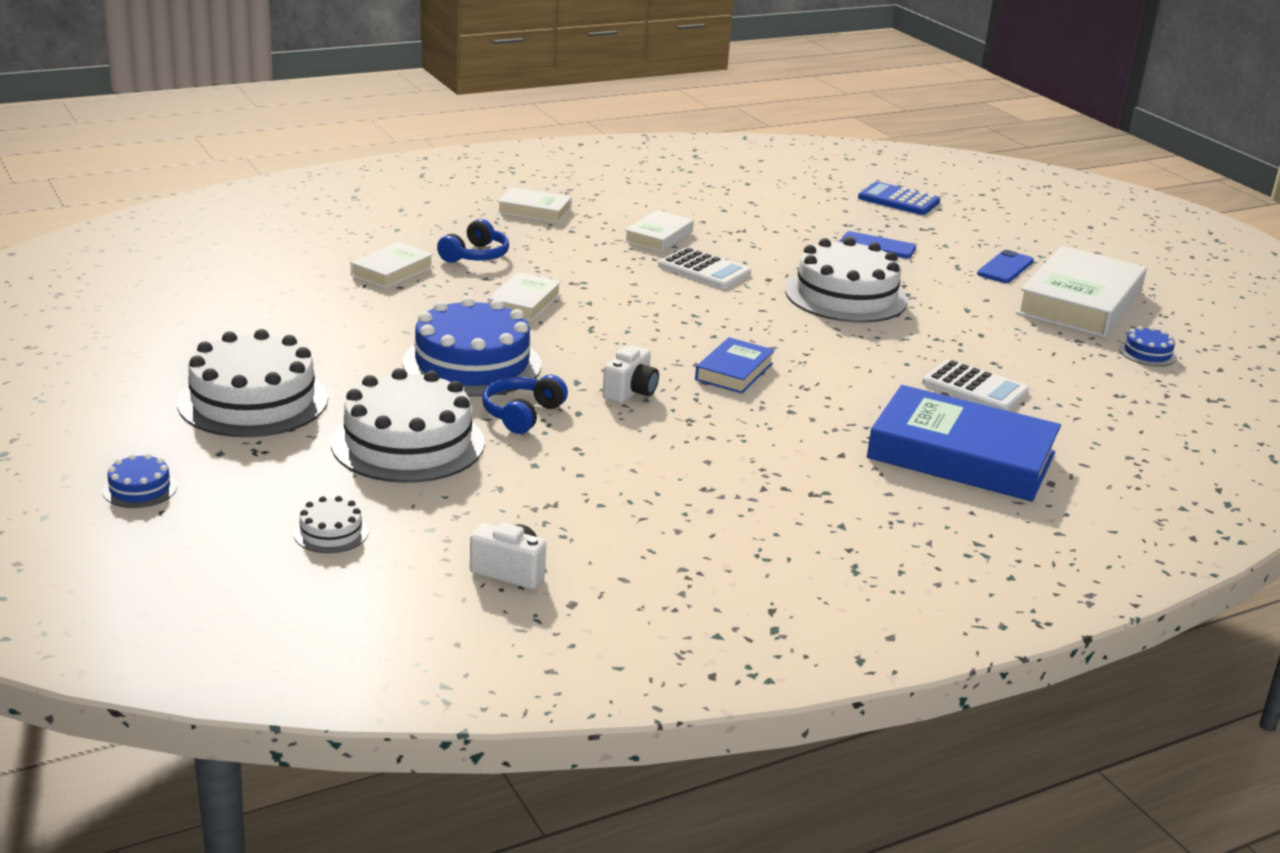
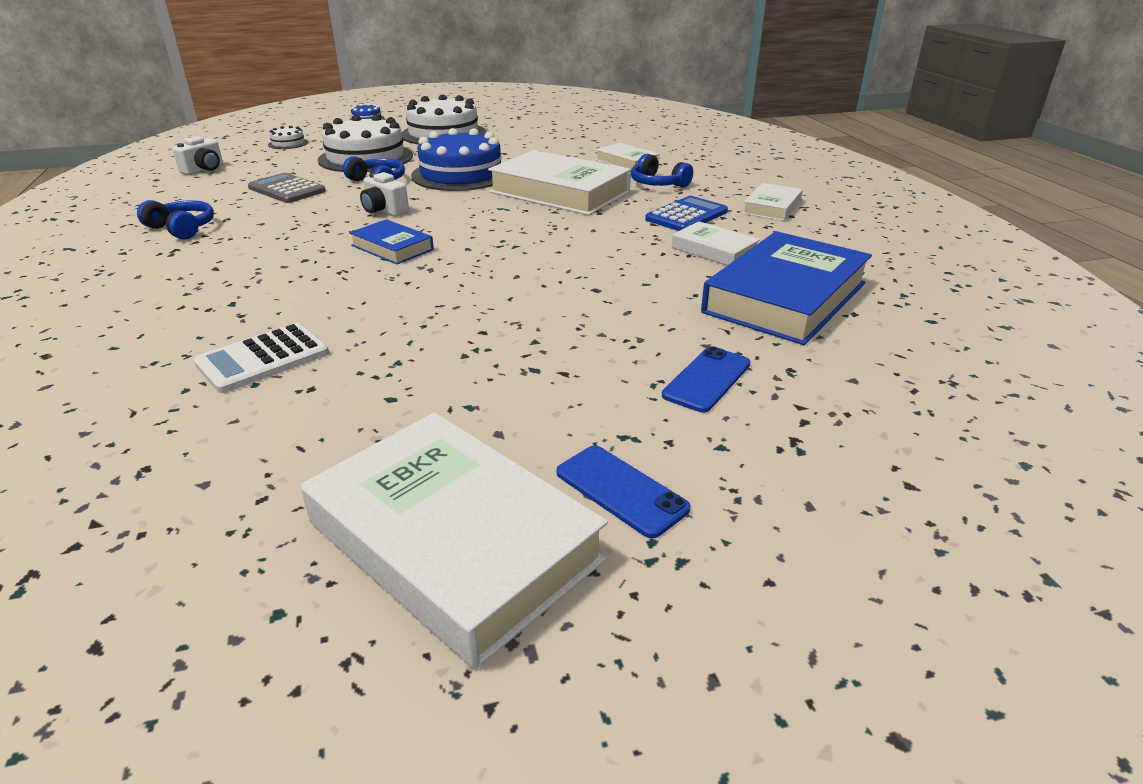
camera: 105 degrees right, 5 degrees up
(524, 303) = (559, 192): white book -> white book, size x1.96
(579, 473) = (287, 190): none -> grey calculator
(704, 270) = (623, 261): white calculator -> none
(753, 509) = (182, 229): none -> blue headphones
(846, 296) = (539, 326): white cake -> none
(898, 200) = (933, 444): blue calculator -> blue calculator (686, 215)
(961, 455) = (148, 319): blue book -> blue book (785, 297)
(1147, 353) = (225, 558): blue cake -> none

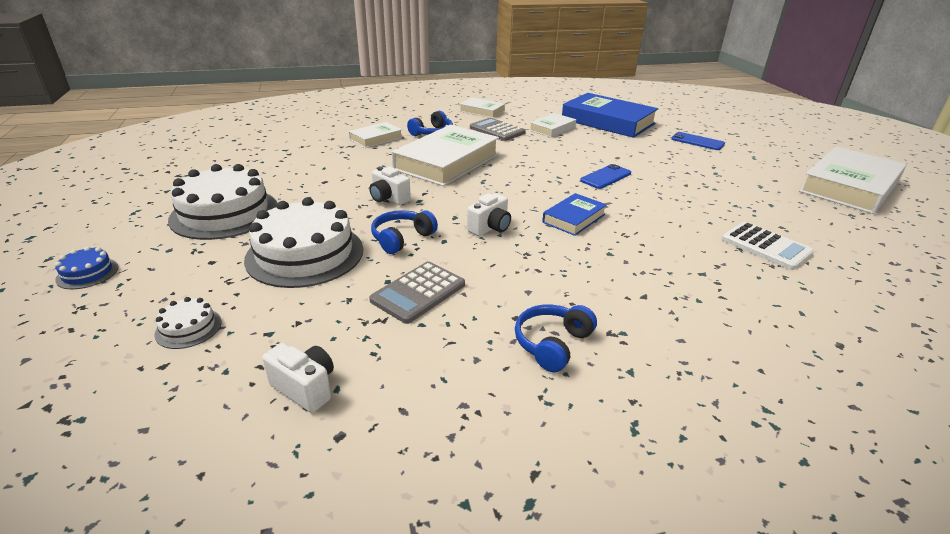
camera: 90 degrees left, 0 degrees up
(461, 174) = (389, 199): blue cake -> white camera
(621, 490) = (789, 160): blue phone -> blue phone (606, 177)
(686, 215) = (497, 130): blue calculator -> grey calculator

